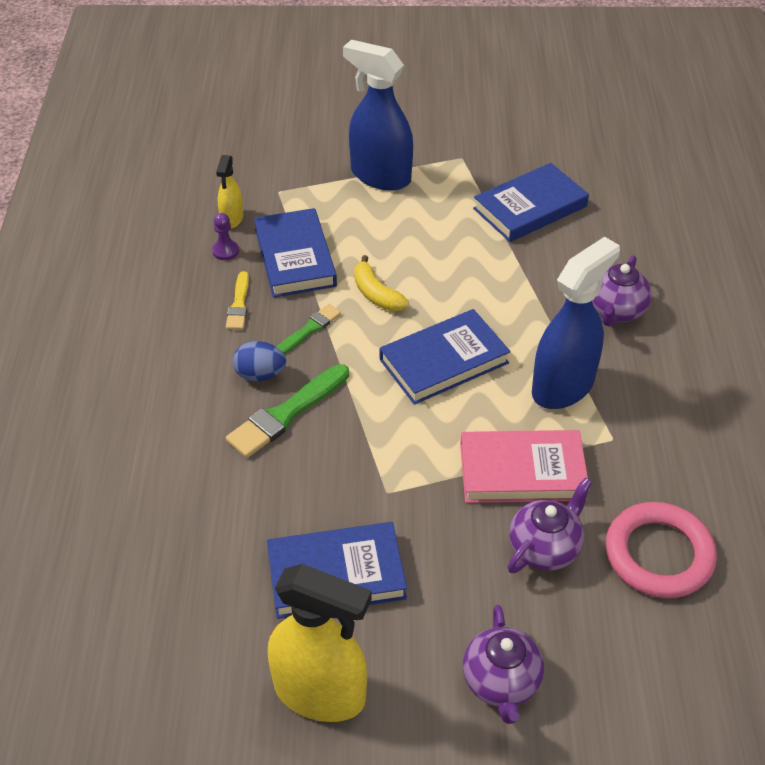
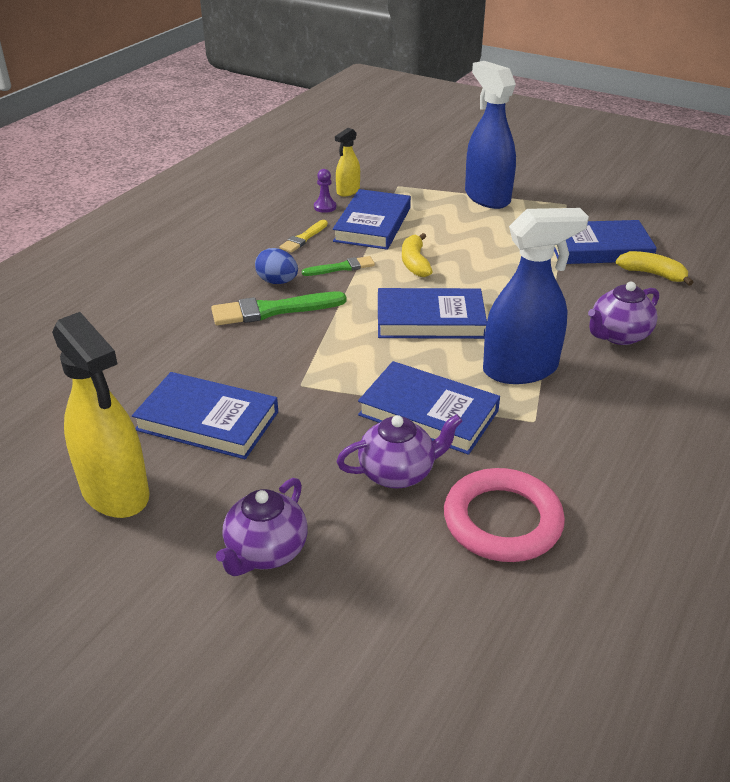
camera: 30 degrees right, 10 degrees down
(522, 471) = (428, 413): pink book -> blue book
(596, 223) = (652, 274): none -> yellow banana

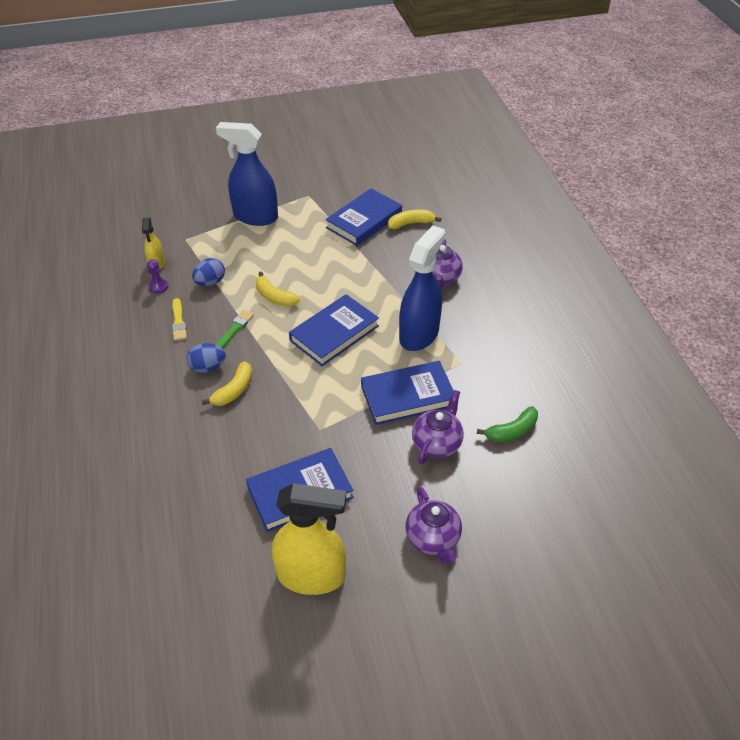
camera: 45 degrees left, 10 degrees up
(273, 310) = (234, 390): green brush -> yellow banana
(373, 224) = (210, 282): blue book -> blue egg
(502, 521) = (512, 431): pink ring -> green banana

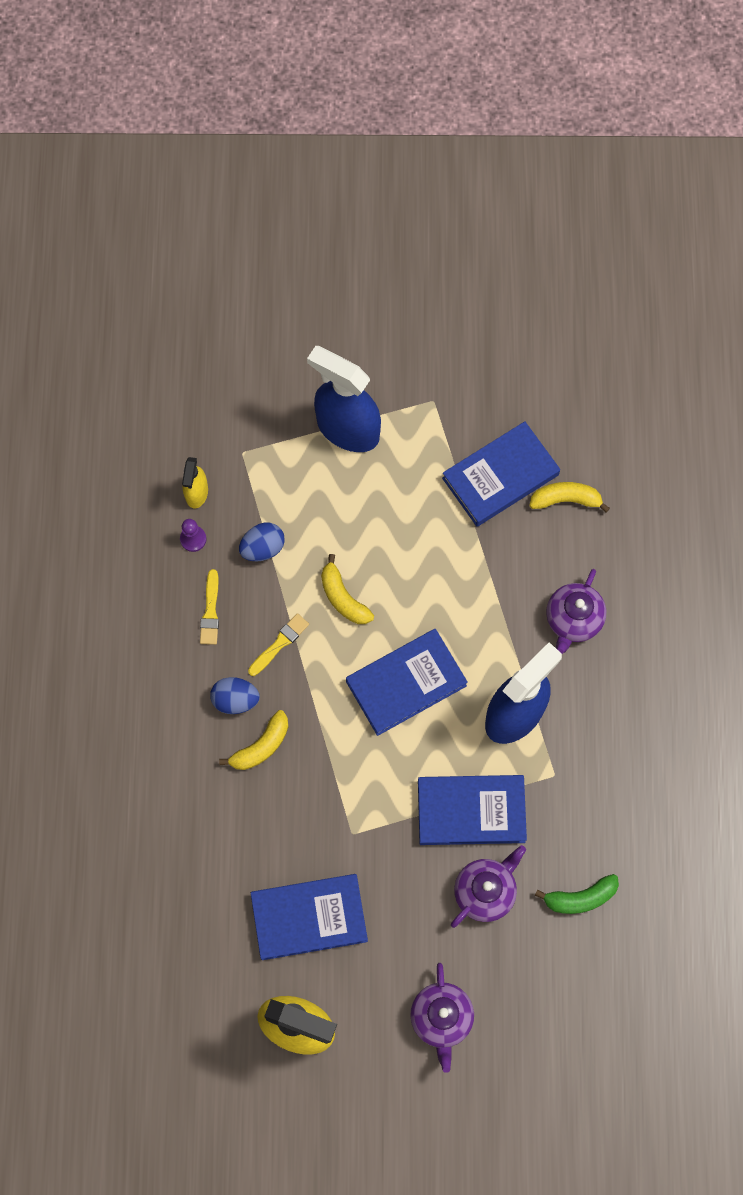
camera: 15 degrees right, 25 degrees up
(234, 329) = (280, 643): green brush -> yellow brush

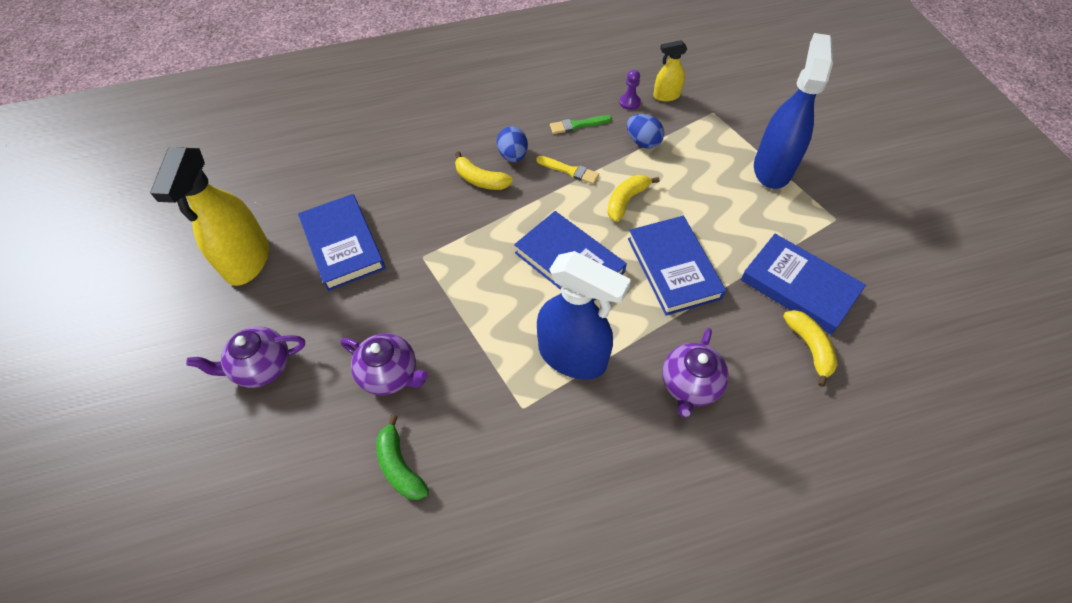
camera: 75 degrees right, 15 degrees down
(210, 611) = (578, 125): yellow brush -> green brush
(471, 811) = (466, 342): blue book -> blue book (673, 268)
(573, 620) = (689, 385): purple teapot -> purple teapot turned 75 degrees counterclockwise

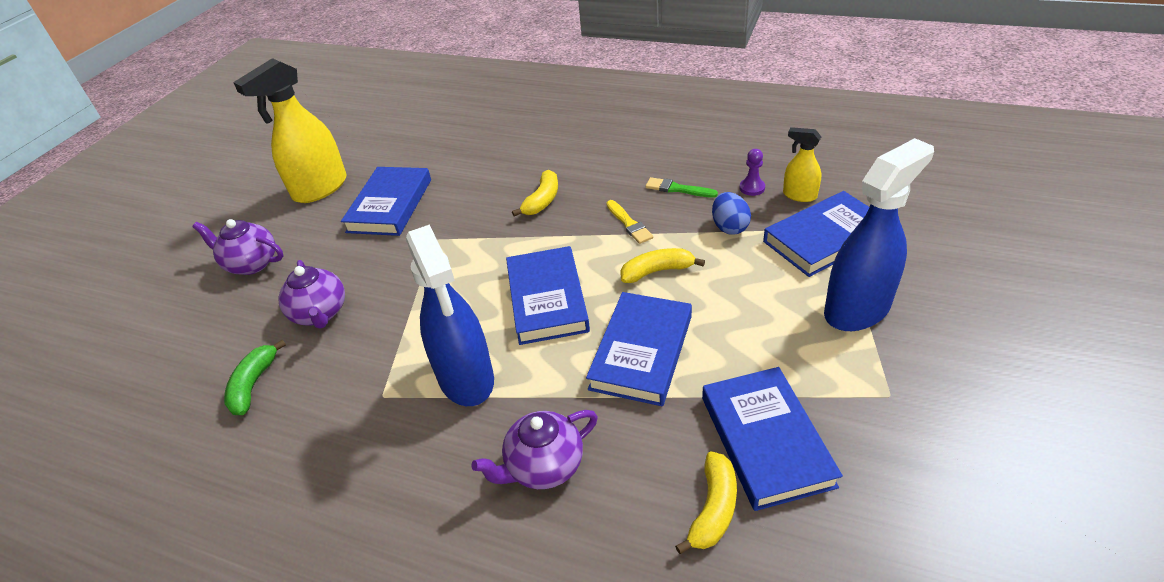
camera: 40 degrees right, 15 degrees down
(480, 180) = (542, 200): yellow banana -> yellow banana turned 135 degrees counterclockwise
(513, 156) = (590, 192): blue egg -> none
(711, 123) = (825, 238): none -> blue book

